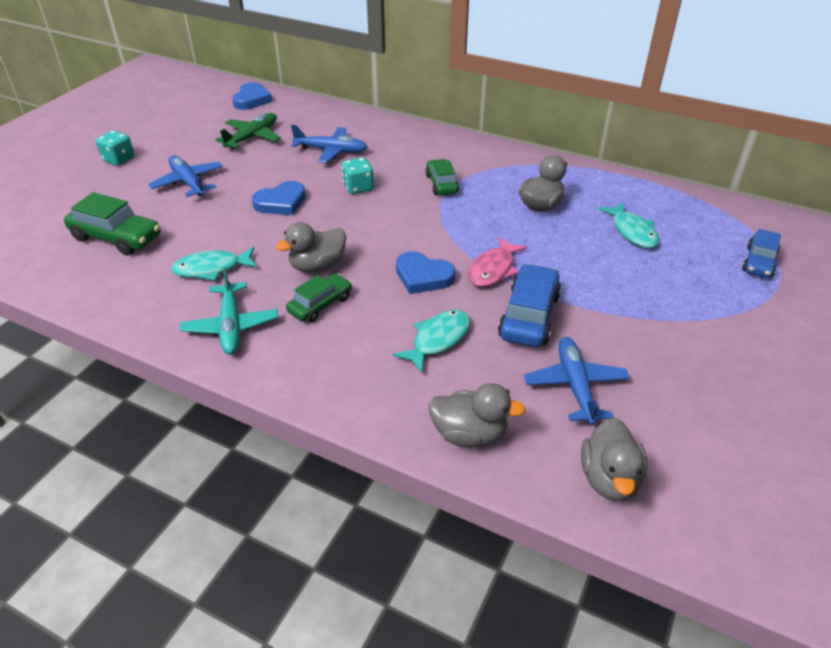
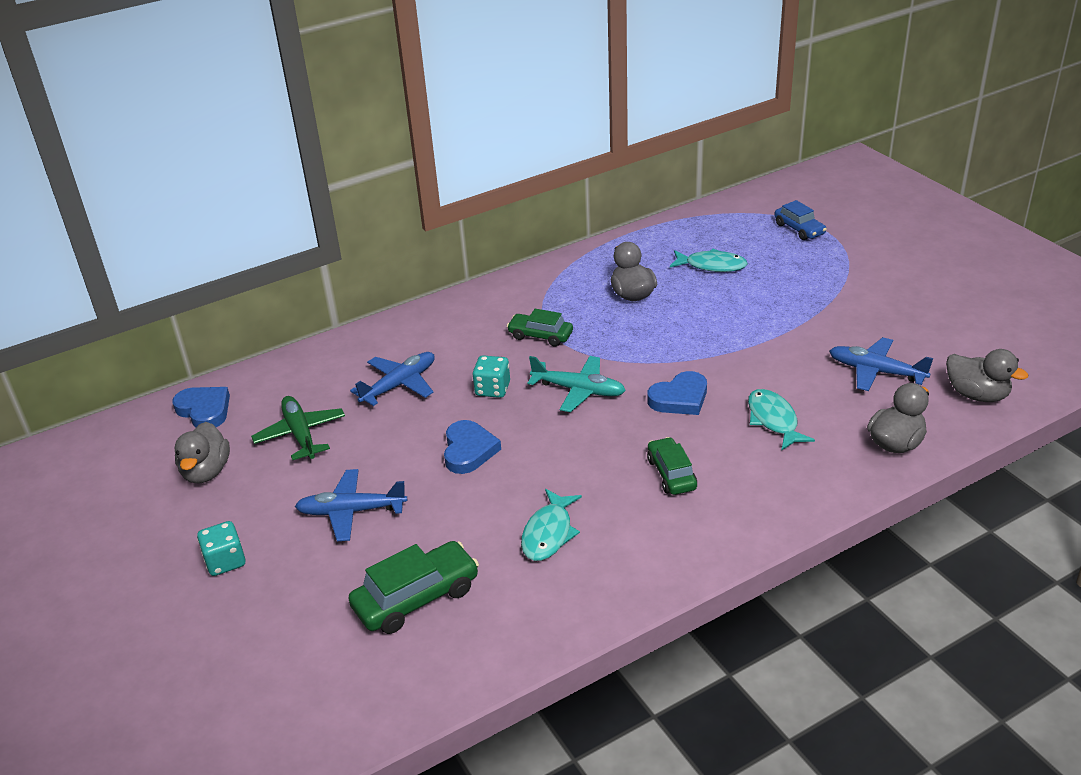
camera: 55 degrees left, 5 degrees down
(231, 326) = (658, 542): turquoise plane -> turquoise plane (578, 390)
(317, 266) = (608, 458): grey duck -> grey duck (206, 472)
(493, 269) = (702, 356): pink fish -> none
(529, 316) = (779, 361): blue car -> none

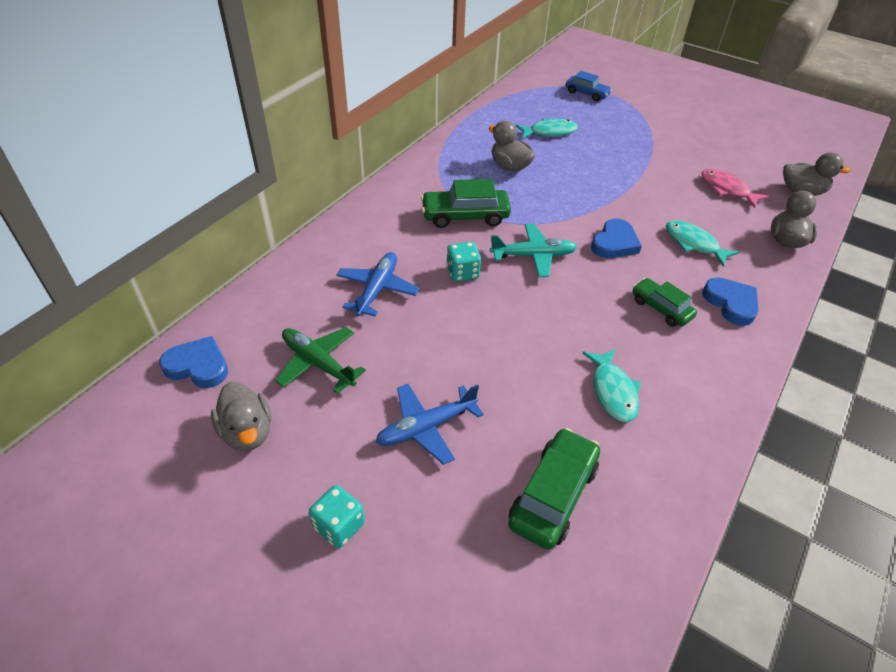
camera: 30 degrees left, 10 degrees up
(468, 450) = (486, 334): blue heart -> blue heart (731, 303)
(540, 336) = (465, 216): green car -> green car, size x1.54
(876, 371) = (727, 189): blue plane -> pink fish

